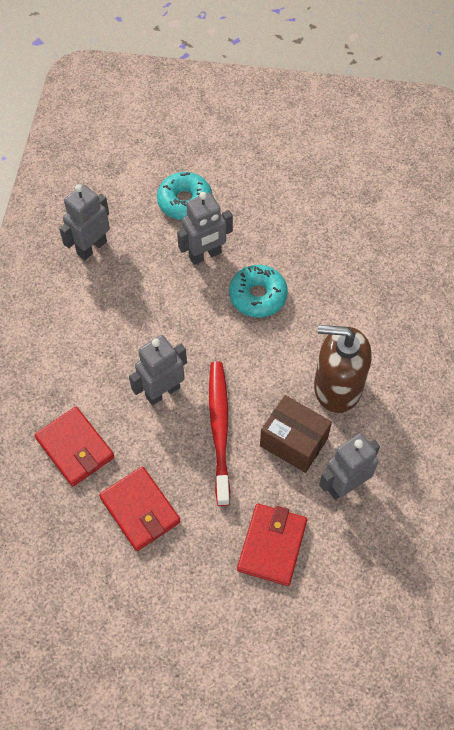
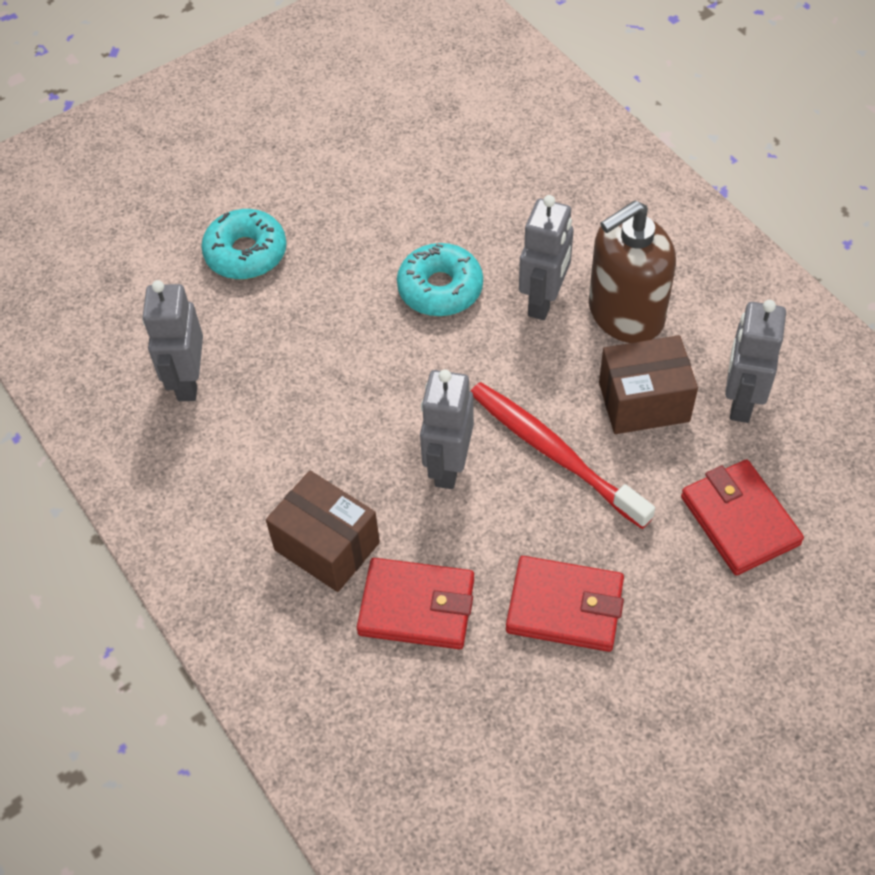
camera: 40 degrees left, 5 degrees down
(67, 383) = (327, 546): none -> brown box
(205, 255) = (334, 291): grey robot -> grey robot (544, 301)

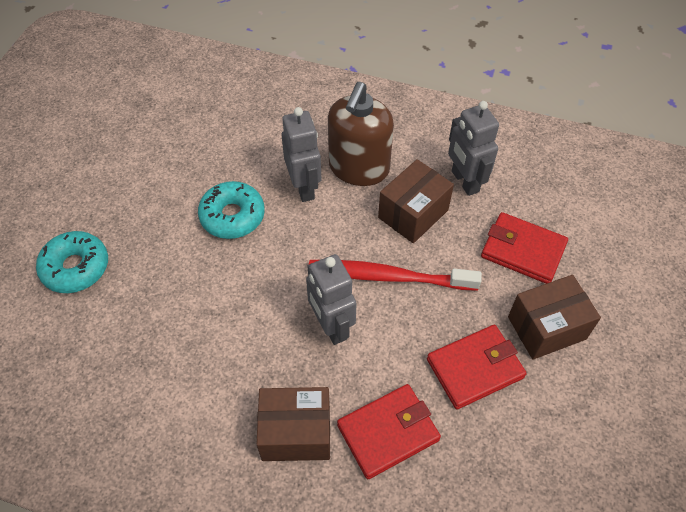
camera: 40 degrees left, 0 degrees up
(188, 381) = (102, 382): grey robot -> none
(687, 619) = (546, 328): none -> brown box

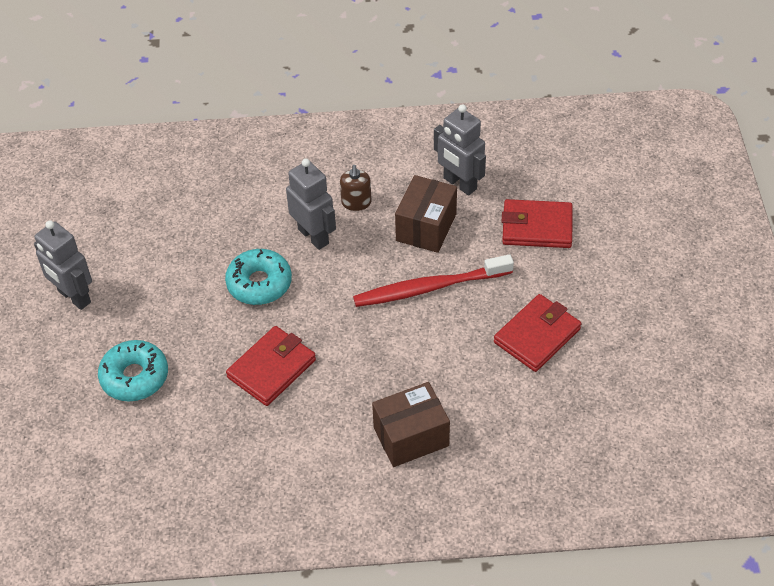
camera: 20 degrees left, 5 degrees down
(331, 326) = (399, 345): grey robot -> grey robot (74, 297)
(358, 168) = (356, 203): brown soap dispenser -> brown soap dispenser, size x0.48
(388, 432) = (487, 409): red wallet -> red wallet (271, 368)
(546, 328) = (582, 283): brown box -> none

